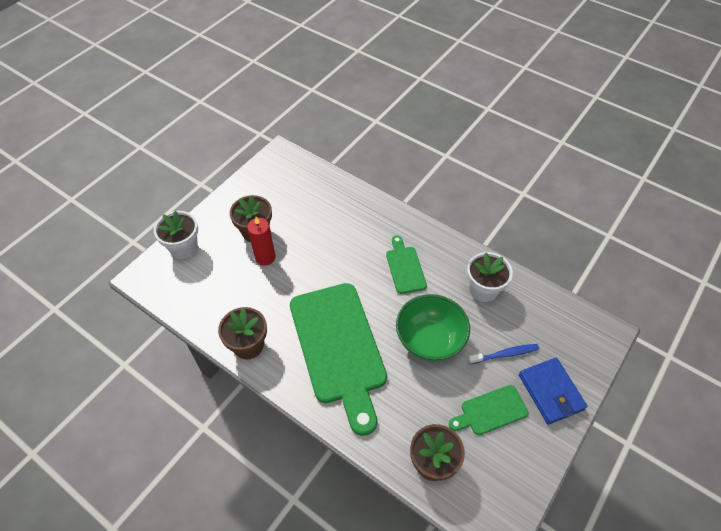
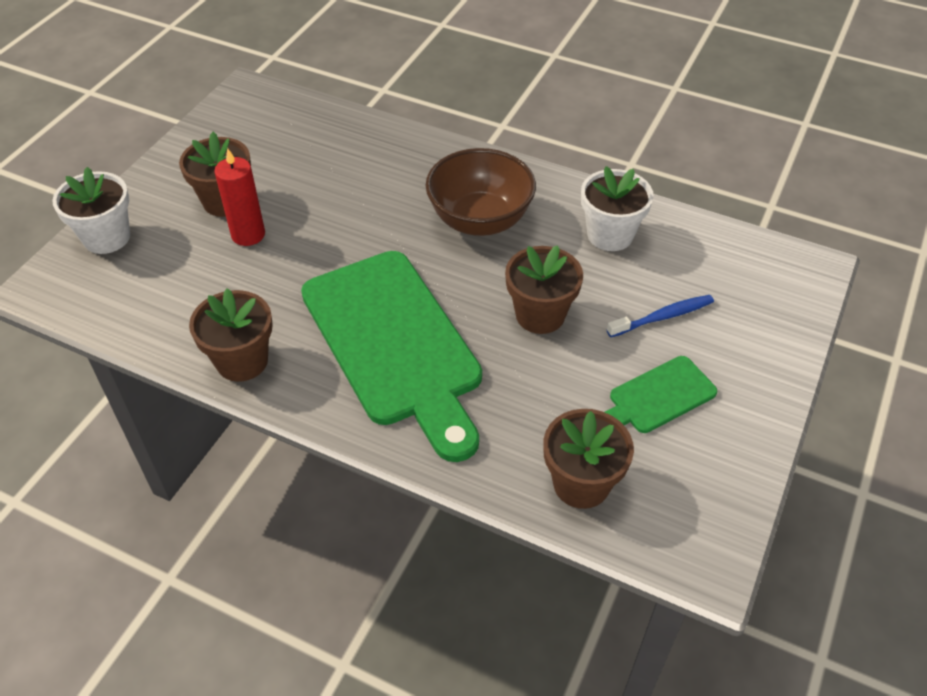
camera: 10 degrees left, 5 degrees down
(405, 267) = (480, 220): green cutting board -> brown bowl
(429, 341) = (540, 315): green bowl -> brown flower pot
(550, 392) = (745, 358): blue wallet -> none

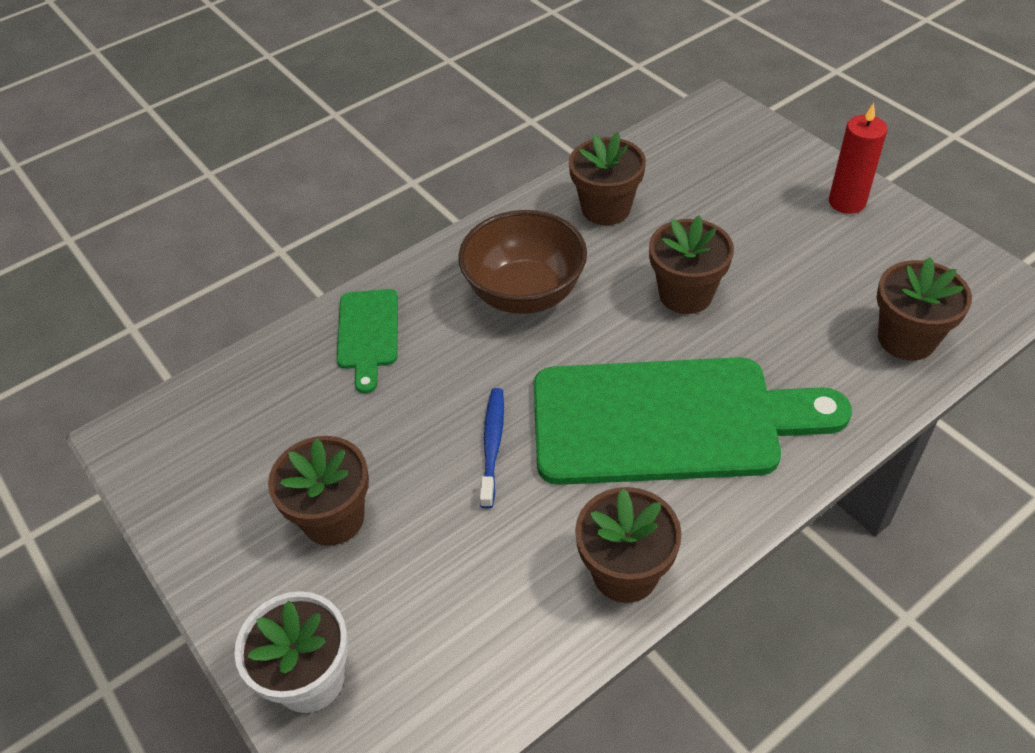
camera: 60 degrees left, 0 degrees up
(248, 234) = (412, 509): red candle -> red candle (847, 202)
(610, 235) = (606, 208): white flower pot -> brown flower pot
(658, 397) = (825, 253): green cutting board -> green cutting board (368, 334)
(662, 317) = (731, 214): blue toothbrush -> blue toothbrush (492, 445)

